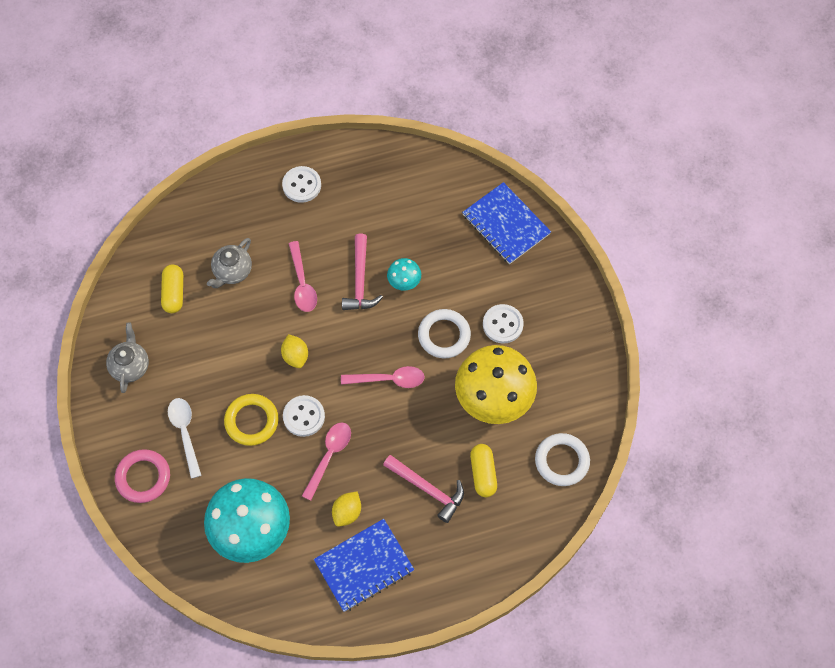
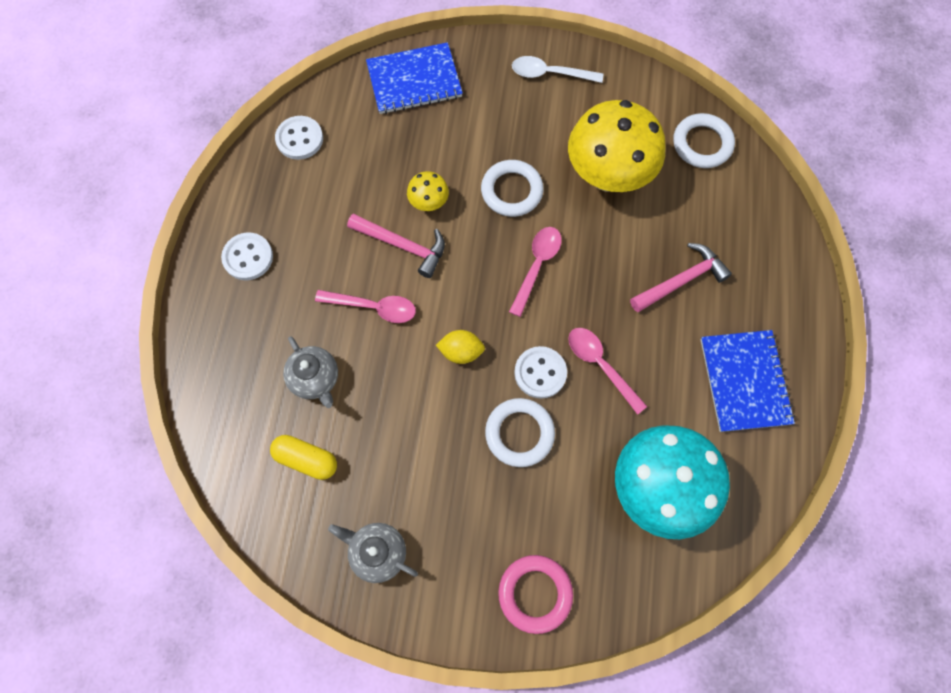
camera: 65 degrees left, 5 degrees up
(185, 433) = (499, 518): white spoon -> white spoon (550, 74)
(251, 421) = (519, 433): yellow ring -> white ring
(347, 512) = (675, 373): yellow lemon -> none
(404, 282) = (429, 203): turquoise mushroom -> yellow mushroom
(483, 473) = (685, 220): yellow capsule -> none
(502, 324) = (527, 132): white button -> white button (299, 139)

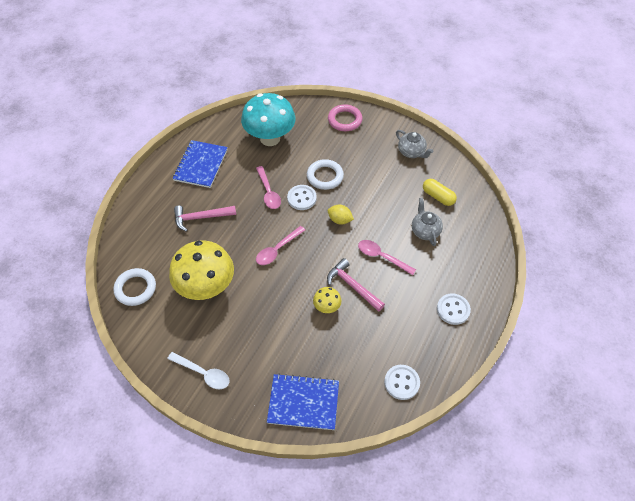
camera: 160 degrees left, 15 degrees down
(511, 191) = (271, 298): white ring -> none

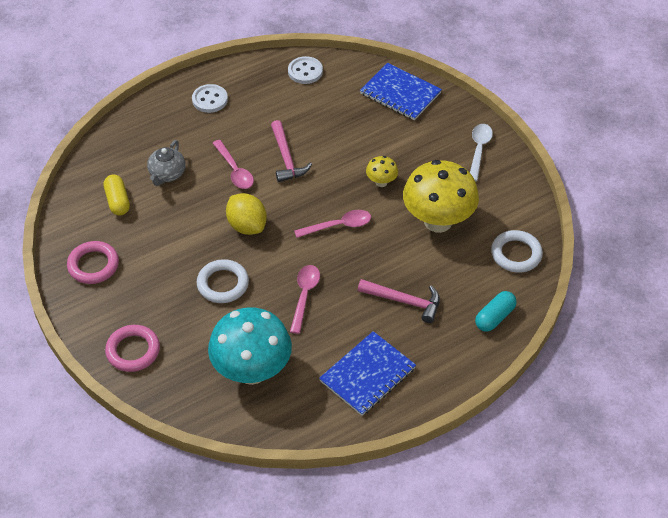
camera: 150 degrees left, 5 degrees down
(134, 234) = (494, 317): none -> turquoise capsule
(203, 373) = (479, 150): white spoon -> white spoon turned 45 degrees clockwise
(302, 198) = (270, 270): white button -> none
(327, 307) = (326, 152): yellow mushroom -> yellow mushroom (381, 182)
(340, 220) = (247, 226): yellow lemon -> yellow lemon, size x1.52
(411, 152) = (93, 265): grey teapot -> pink ring

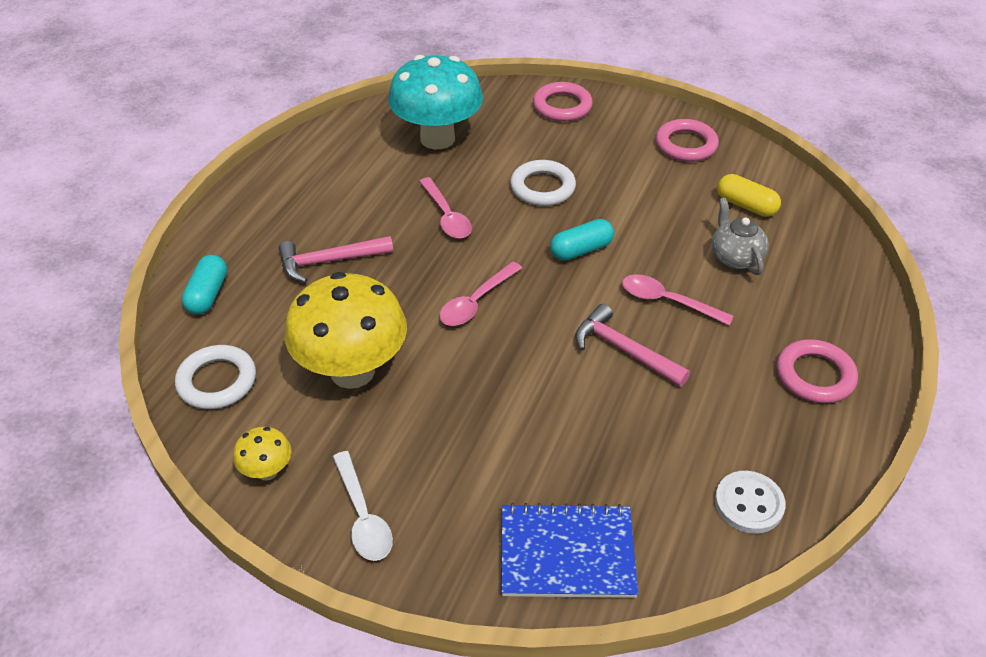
camera: 145 degrees right, 5 degrees down
(210, 100) = (815, 375): white button -> pink ring
(247, 226) = (581, 250): yellow lemon -> turquoise capsule
(367, 374) = (320, 183): blue notebook -> none
(381, 182) = (470, 384): yellow mushroom -> yellow mushroom (267, 471)

